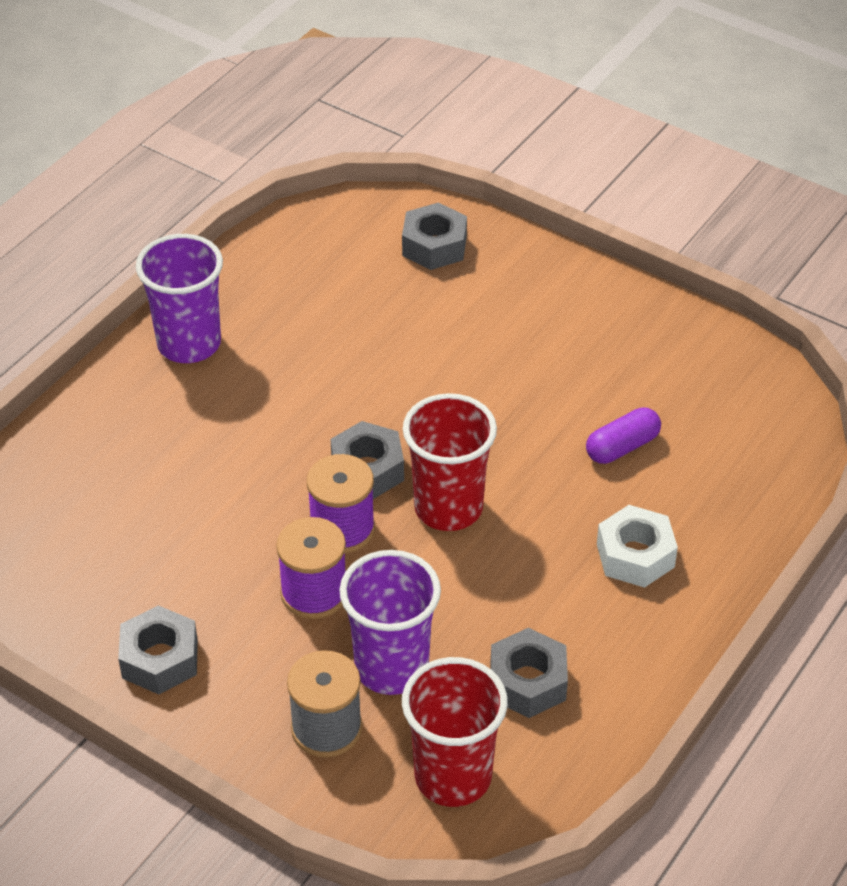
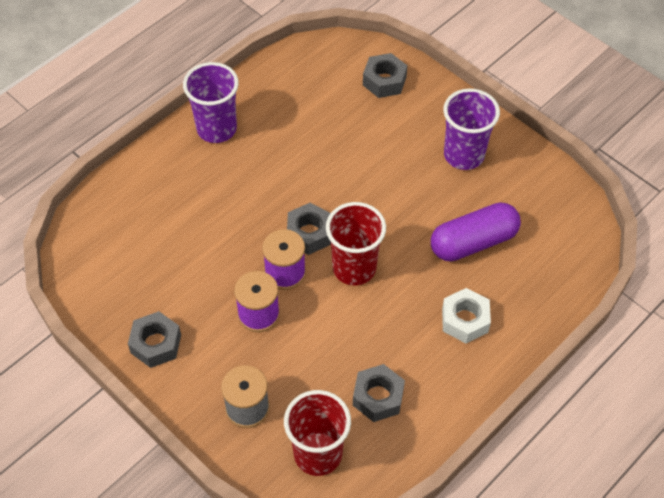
camera: 10 degrees right, 10 degrees up
(391, 667) = (295, 373): purple cup -> purple cup (464, 155)
(622, 447) = (473, 242): purple capsule -> purple capsule, size x1.73

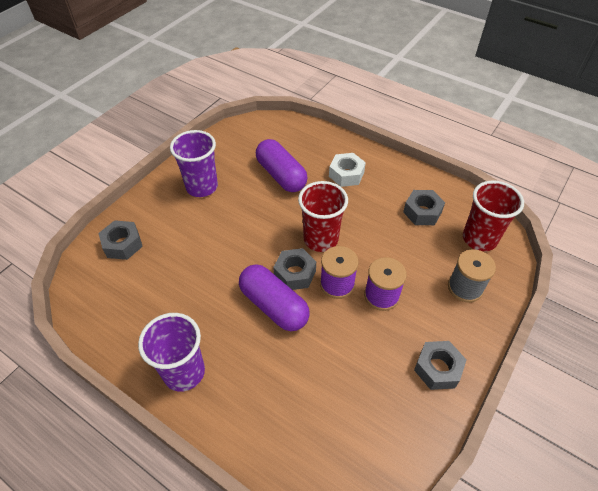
camera: 100 degrees left, 5 degrees down
(271, 208) = (274, 306): none -> purple capsule

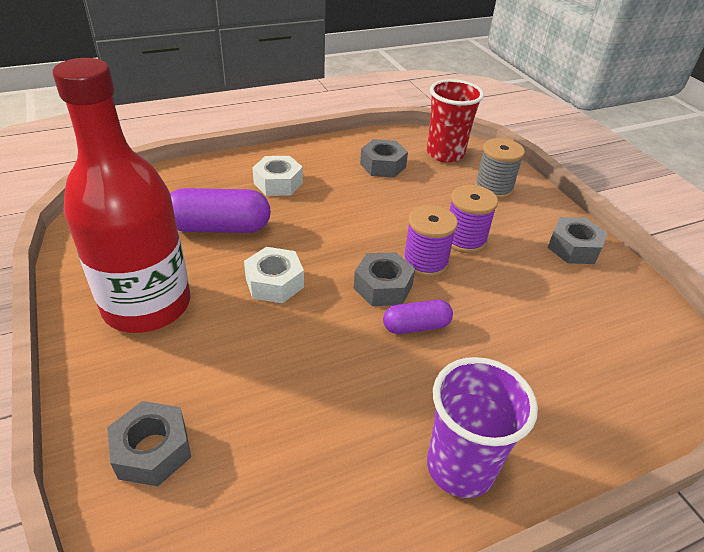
camera: 60 degrees left, 10 degrees down
(202, 187) = (147, 305): purple cup -> red bottle
(257, 224) = (274, 283): none -> white nut
(274, 306) = (416, 326): purple capsule -> purple capsule, size x0.58
(320, 239) = (352, 244): red cup -> none

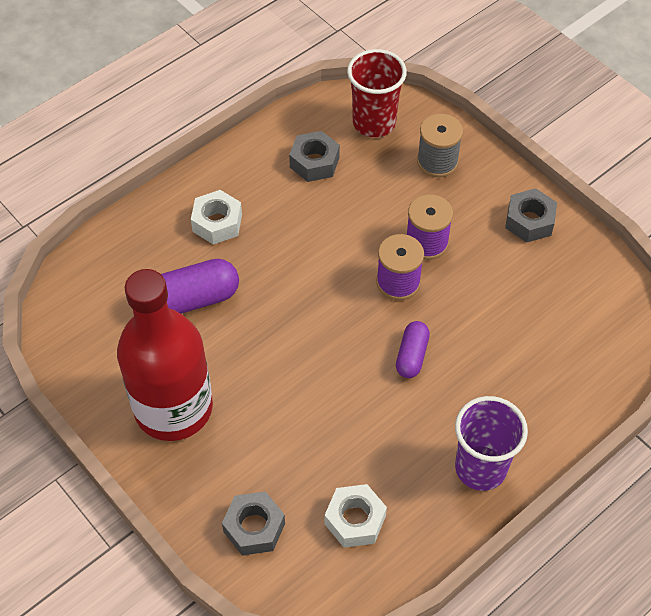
camera: 15 degrees left, 15 degrees up
(274, 283) = (272, 349): white nut -> white nut (355, 520)
(383, 287) = (369, 323): grey nut -> none
(416, 326) = (411, 355): purple capsule -> purple capsule turned 45 degrees counterclockwise

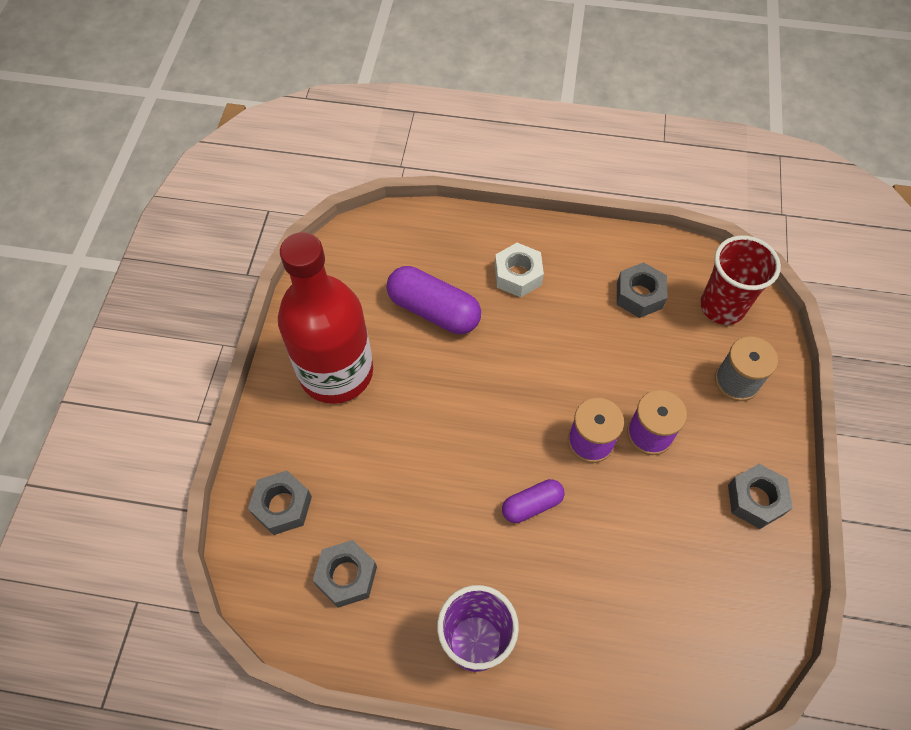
camera: 50 degrees right, 5 degrees up
(355, 520) = (346, 576): white nut -> grey nut

